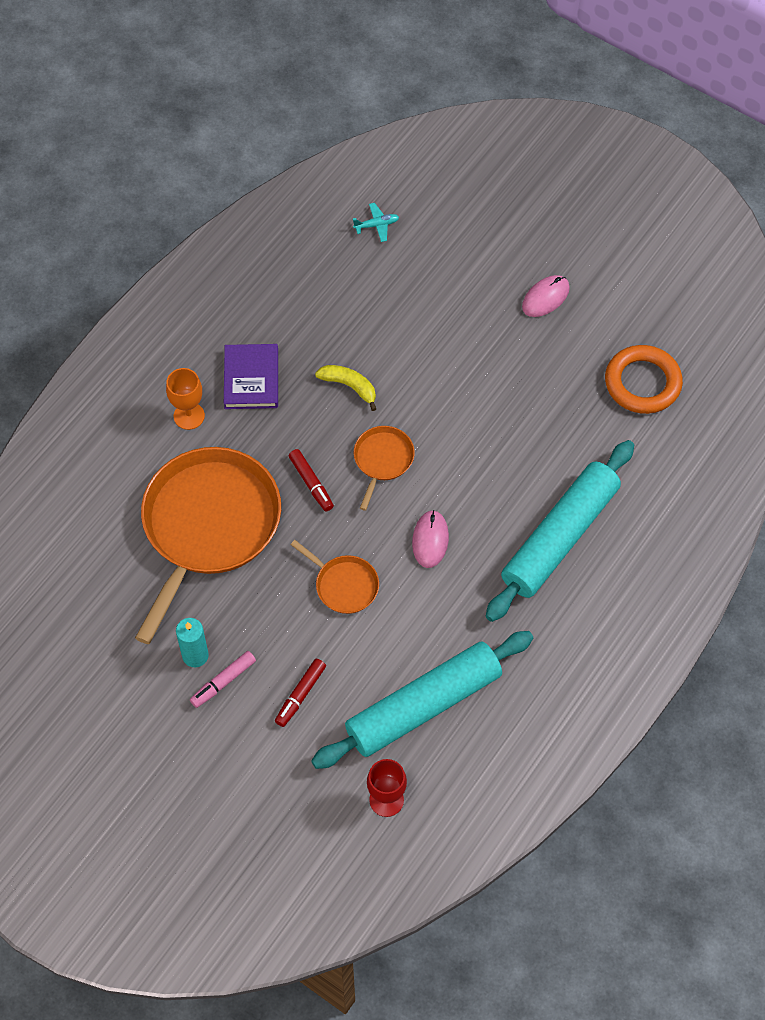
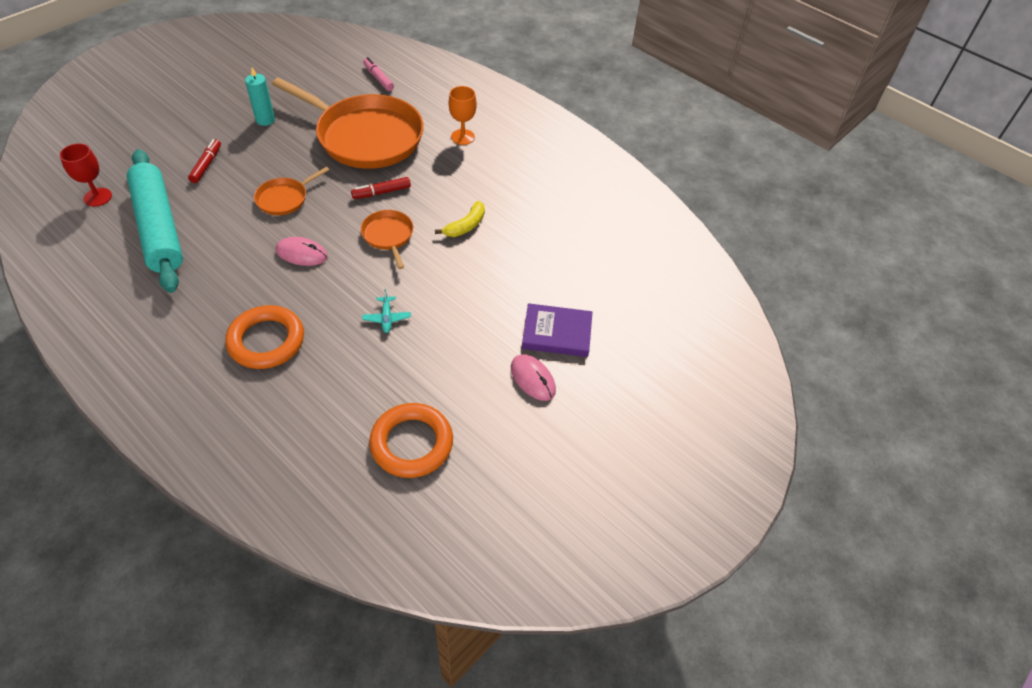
camera: 95 degrees right, 10 degrees down
(223, 682) = (238, 130): pink marker -> pink marker (378, 78)
(251, 379) = (487, 172): purple book -> purple book (557, 333)
(300, 695) = (206, 165): red marker -> red marker turned 60 degrees clockwise
(376, 225) = (632, 266): turquoise plane -> turquoise plane (386, 318)
(382, 460) = (388, 236): orange pan -> orange pan turned 135 degrees counterclockwise
(559, 537) = (266, 341): turquoise rolling pin -> orange ring

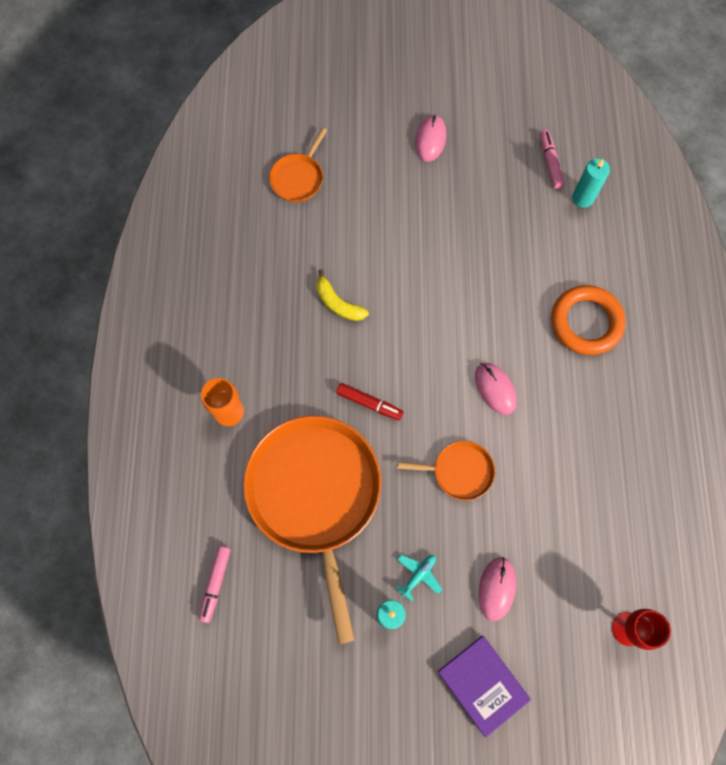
camera: 130 degrees left, 20 degrees up
(159, 228) = (594, 529): turquoise rolling pin -> none
(206, 165) = (497, 588): red marker -> pink mouse
(353, 435) = (582, 198): none -> turquoise candle
(386, 318) = (482, 268): turquoise plane -> turquoise plane (418, 575)
(388, 236) = (409, 347): orange pan -> orange pan (298, 178)
(412, 443) = (550, 162): orange ring -> pink marker
(466, 226) = (338, 303): yellow banana -> yellow banana turned 135 degrees counterclockwise
(557, 333) = (377, 156): purple book -> purple book (482, 685)

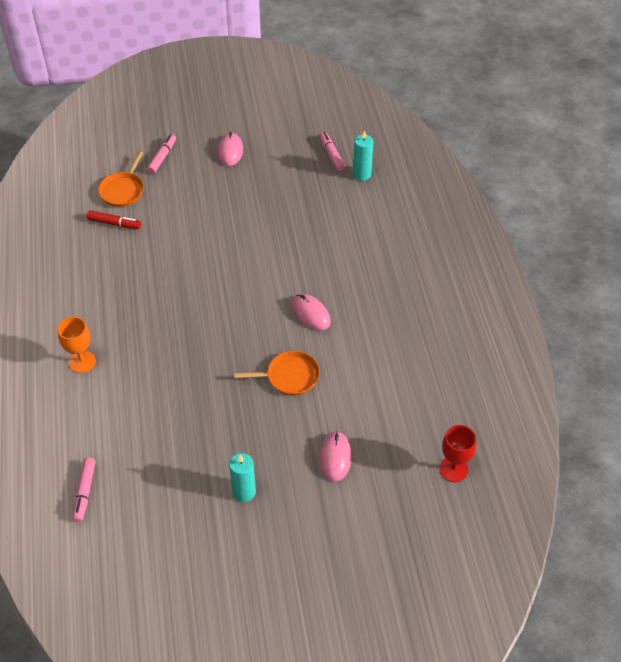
camera: 10 degrees left, 20 degrees down
(315, 495) = (166, 412): orange pan -> none
(338, 303) = (168, 272): yellow banana -> none
(349, 136) = (162, 157): none -> pink marker
(369, 403) = (205, 339): red marker -> red marker (114, 223)
(418, 575) = (265, 458): turquoise plane -> none
(482, 685) = (334, 531): purple book -> none
(586, 322) = (379, 257): orange ring -> none

